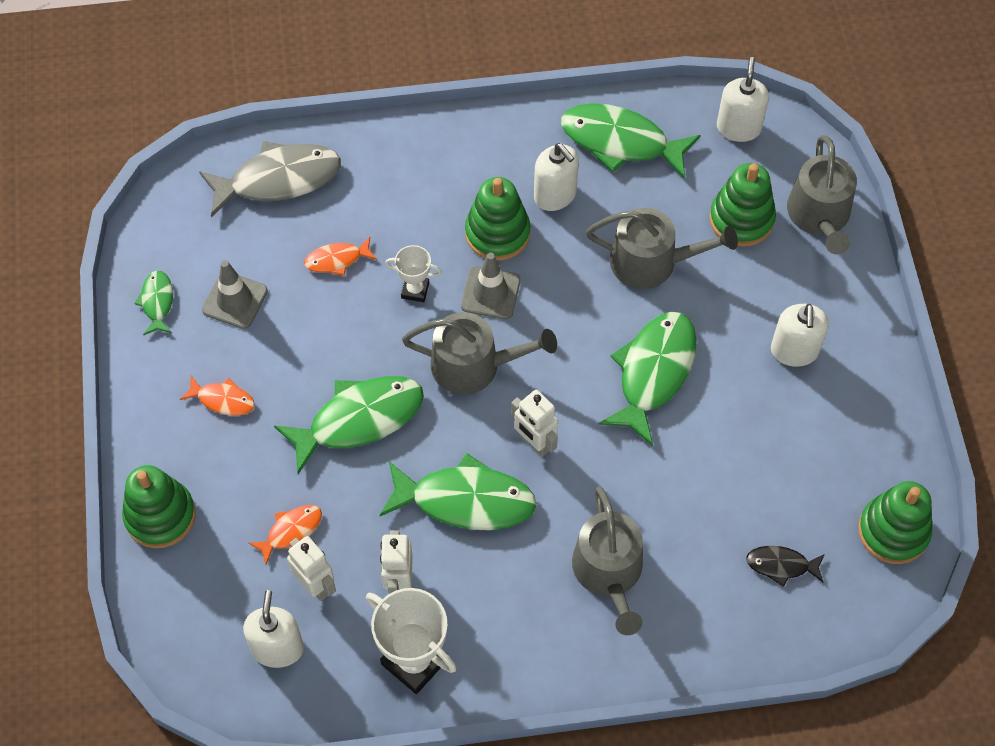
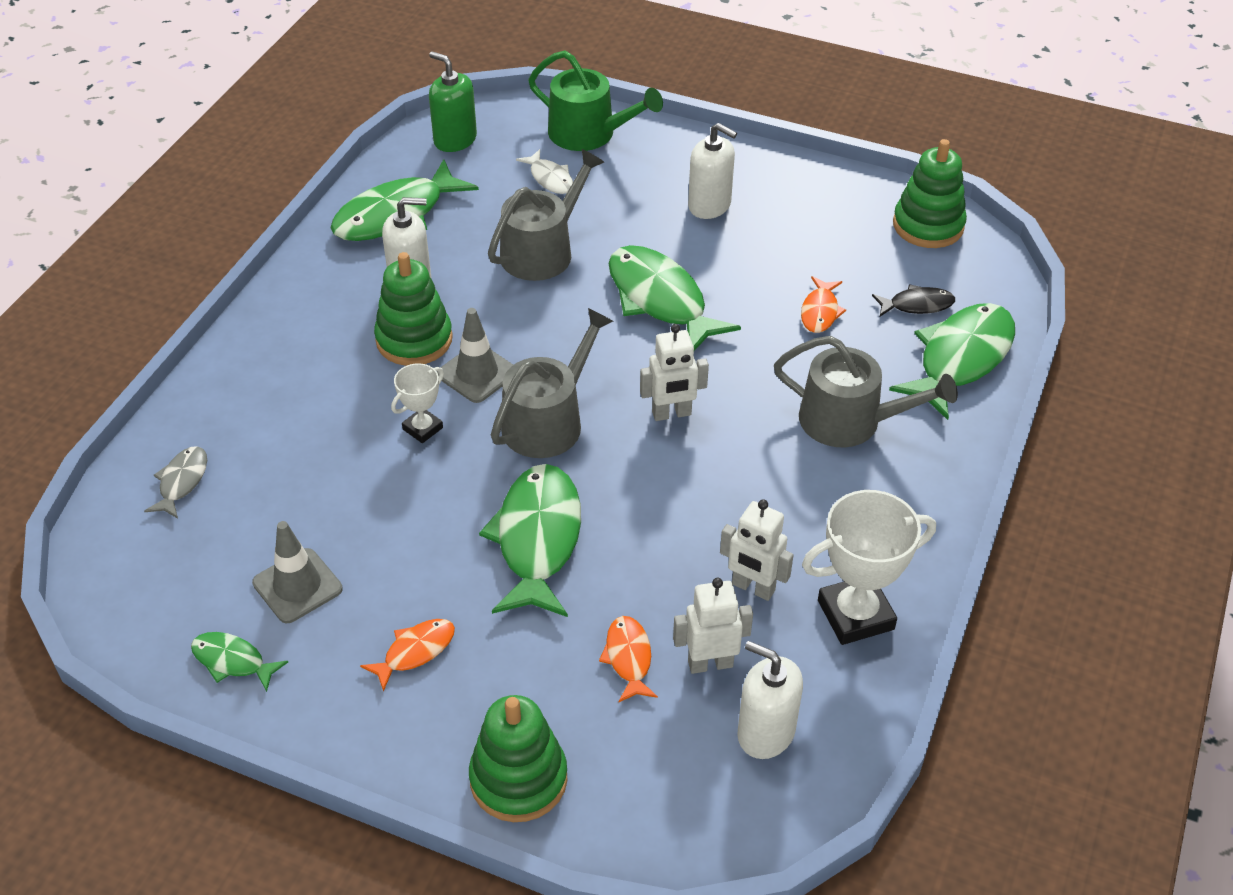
camera: 60 degrees left, 15 degrees down
(278, 179) = (182, 482): grey fish -> grey fish, size x0.50
(337, 260) = (329, 475): orange fish -> orange fish (820, 312)
(465, 500) = (697, 493): green fish -> green fish (960, 359)
(738, 128) = (455, 140): white soap dispenser -> green soap dispenser
(741, 219) = (550, 178): green stacking toy -> white fish
(781, 565) = (917, 305): black fish -> black fish turned 135 degrees counterclockwise
(819, 216) = (589, 134): grey watering can -> green watering can

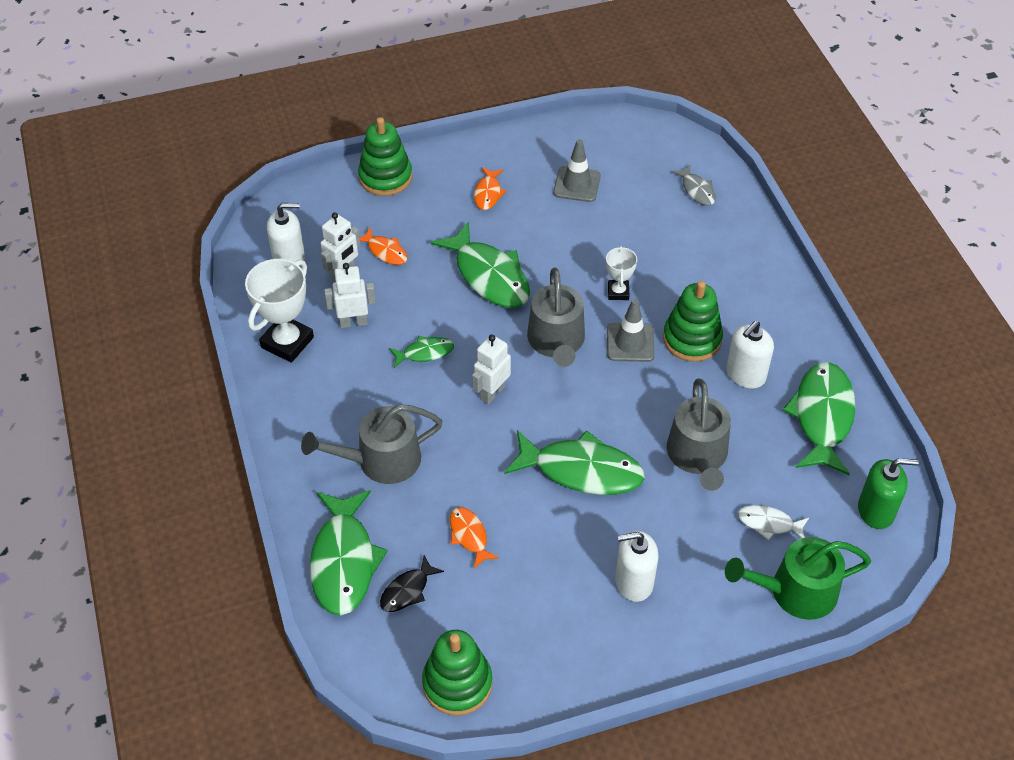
camera: 140 degrees right, 5 degrees up
(232, 661) = (563, 142): green fish -> green fish (425, 353)

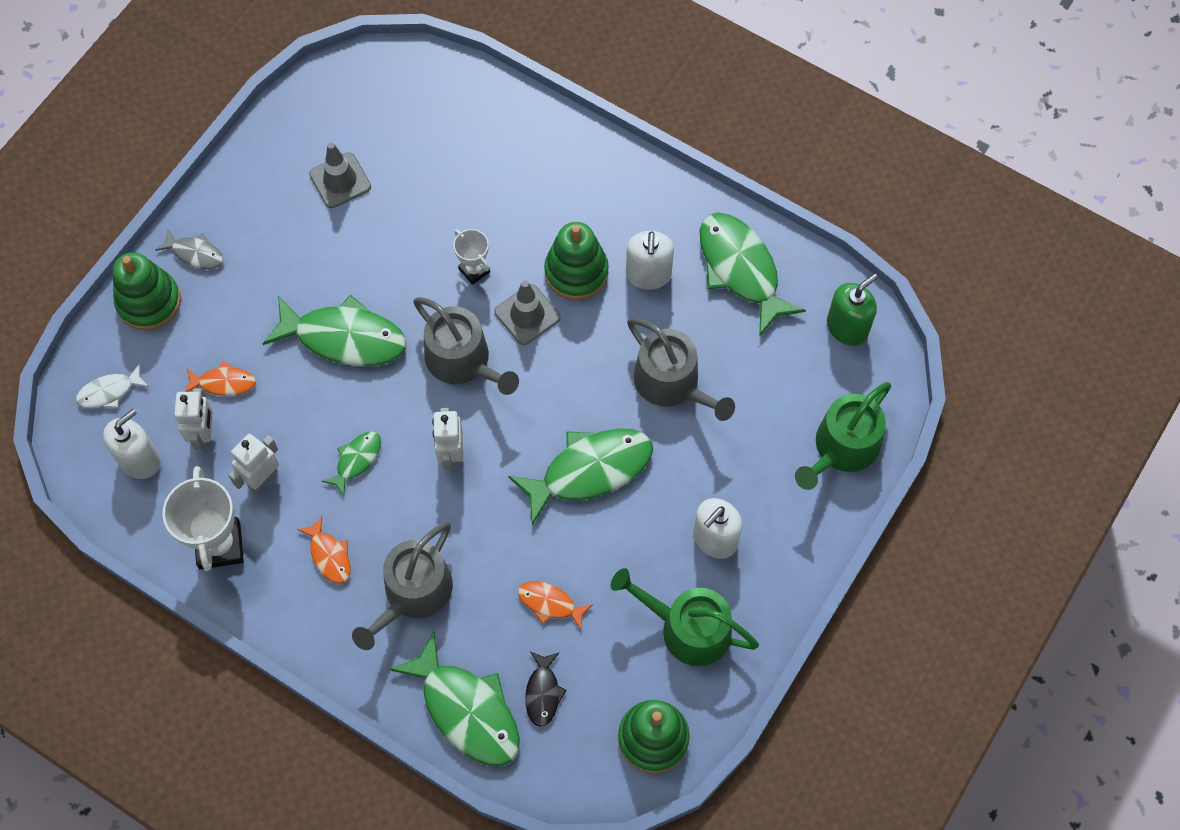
camera: 40 degrees left, 15 degrees up
(488, 193) = (265, 249): orange fish -> orange fish (329, 555)
(555, 627) = (687, 628): none -> green watering can
(697, 190) = (455, 110): grey fish -> grey fish (195, 253)
(769, 523) = (776, 403): white fish -> white fish (109, 392)

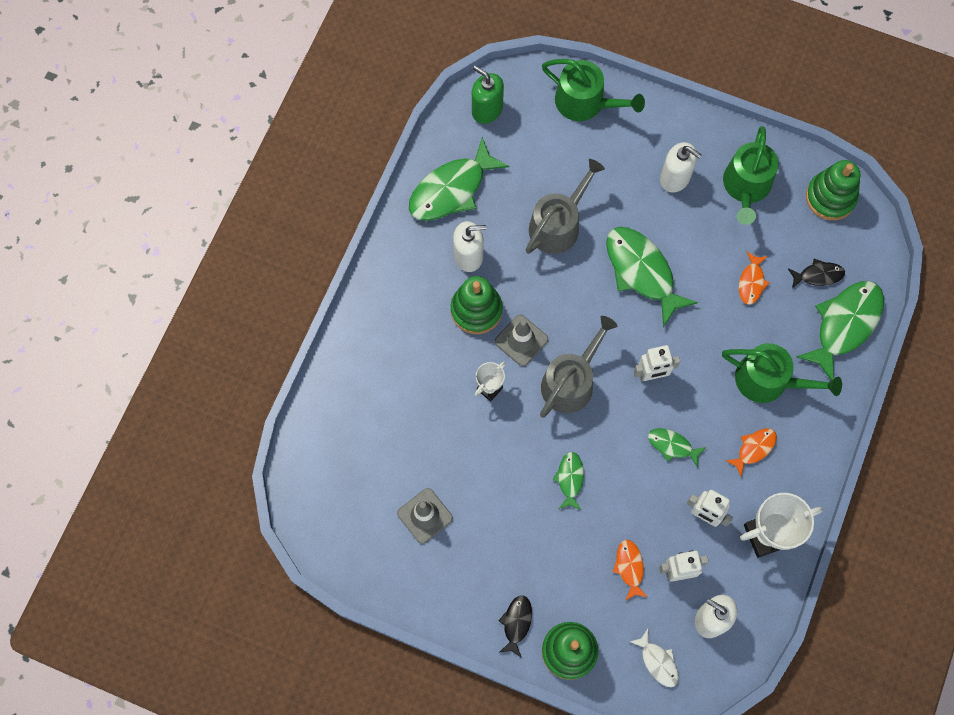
camera: 100 degrees left, 5 degrees up
(195, 253) = (516, 623): grey fish -> black fish
(344, 338) = (570, 479): green fish -> green fish, size x0.50
(413, 594) = (768, 380): grey watering can -> green watering can

